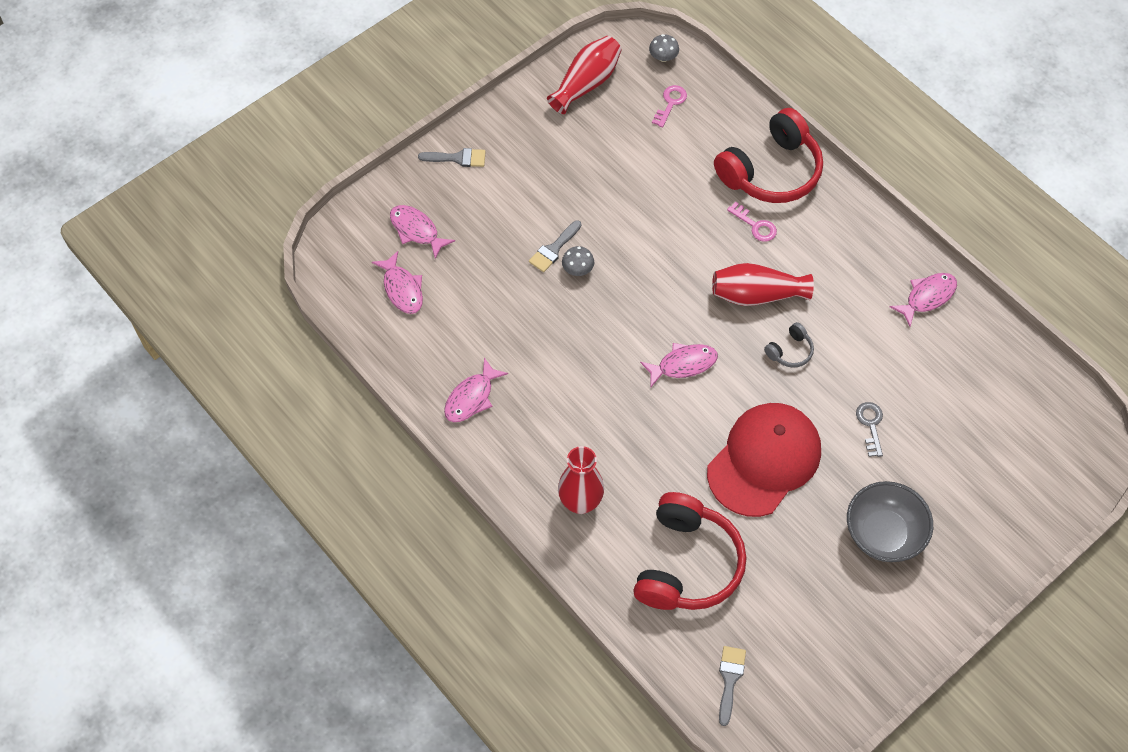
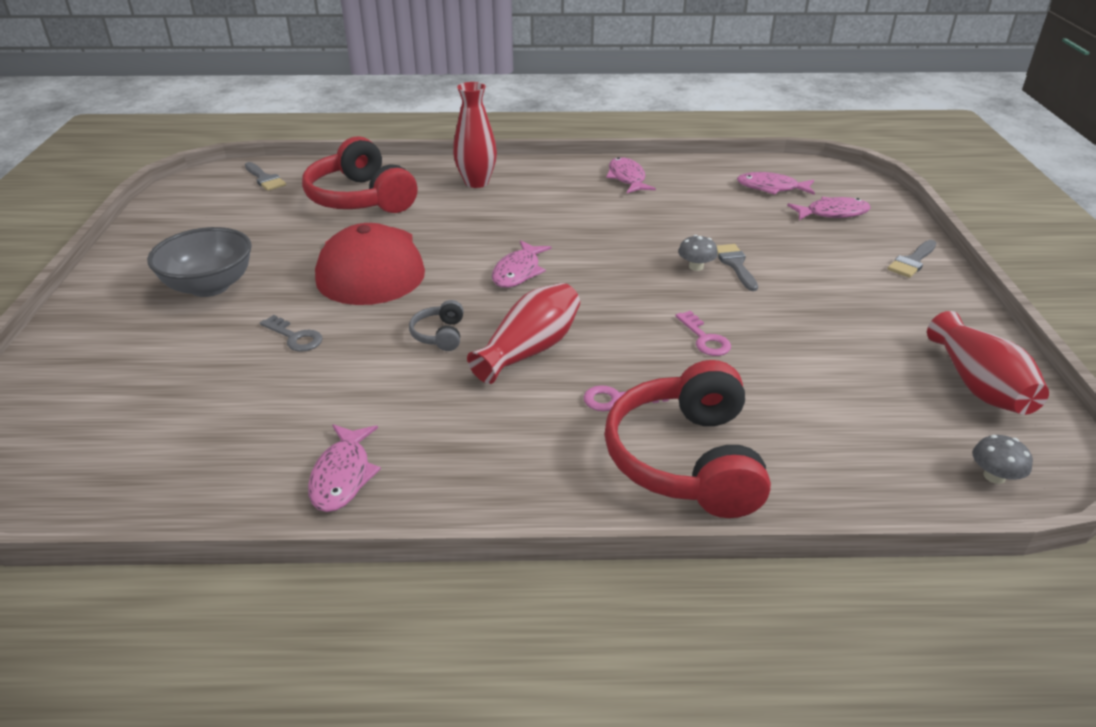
camera: 130 degrees right, 25 degrees down
(670, 103) = (889, 436): pink key -> pink key (705, 338)

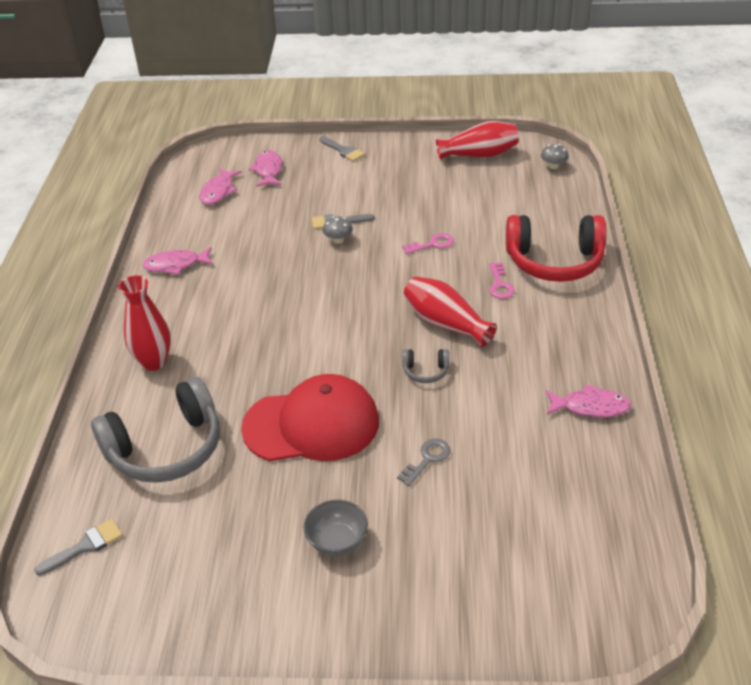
camera: 85 degrees left, 5 degrees up
(210, 286) = (337, 541): grey bowl -> grey bowl, size x0.64
(360, 198) = (166, 448): red headphones -> grey headphones
(518, 272) = (334, 331): pink fish -> none

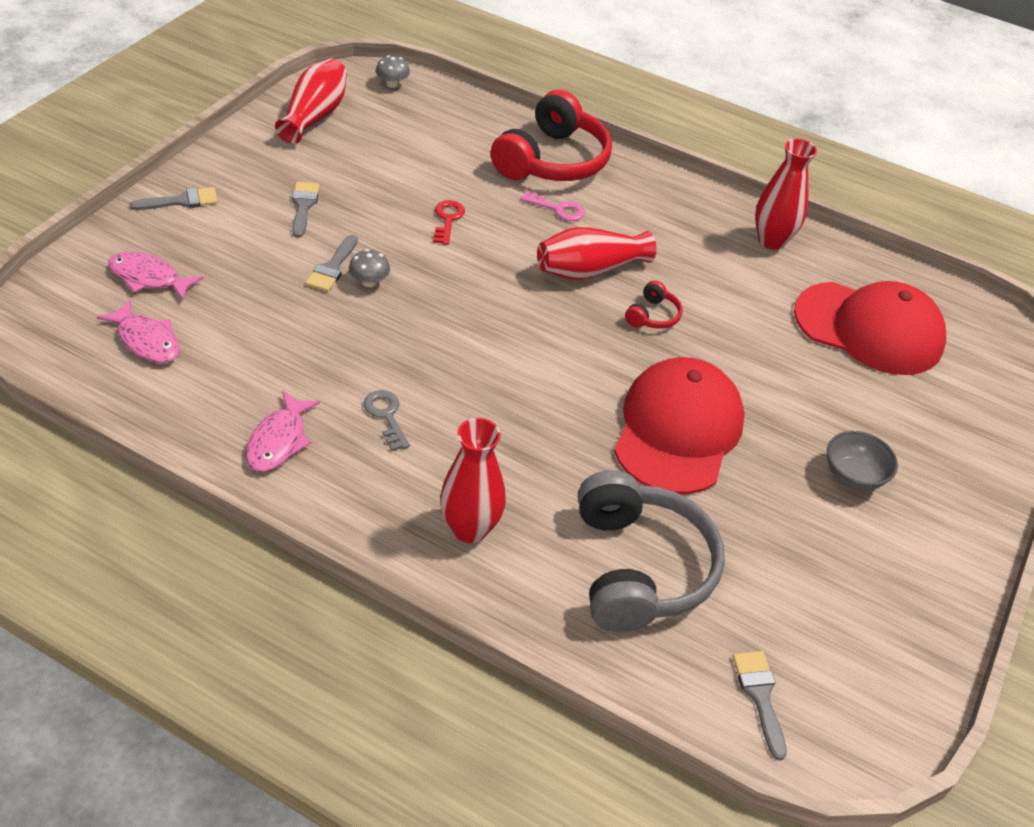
camera: 70 degrees left, 5 degrees up
(384, 188) = (303, 206): none -> grey brush
(425, 371) = (653, 316): grey headphones -> red headphones
(427, 459) = (778, 369): grey key -> grey key (386, 416)
(432, 244) = (447, 220): pink key -> red key
(534, 503) = (869, 329): none -> red cap
(590, 407) = (771, 241): pink fish -> red vase

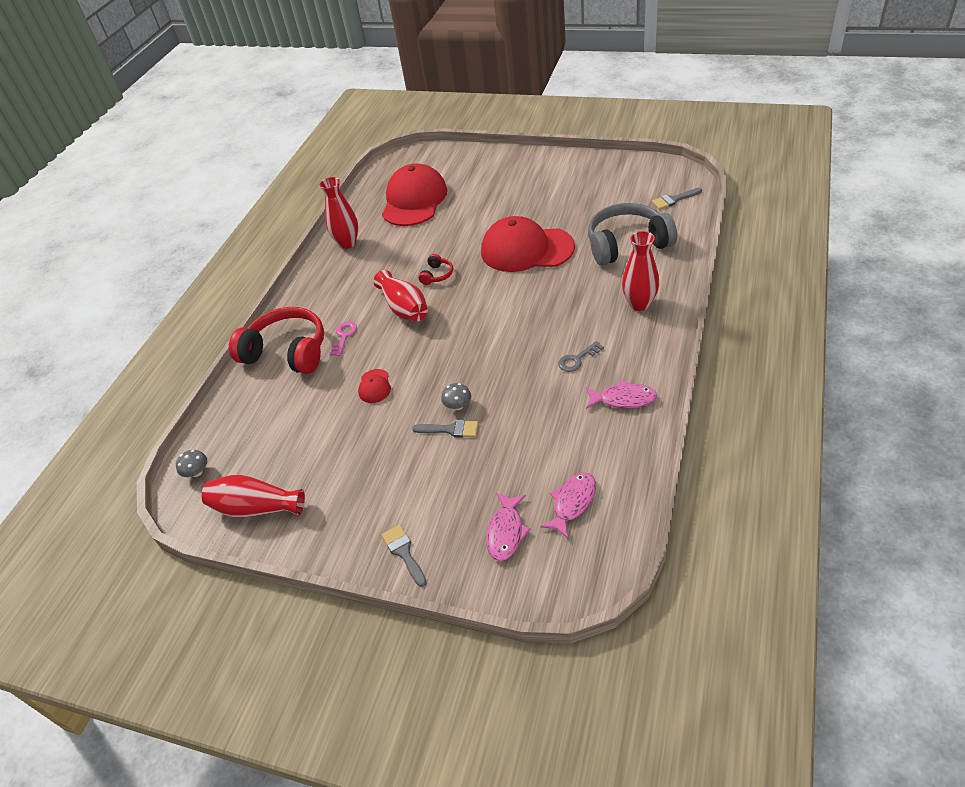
camera: 90 degrees left, 0 degrees up
(303, 206) = (384, 471): grey brush -> none
(447, 220) = (374, 386): red key -> red cap
(653, 316) = (437, 275): red headphones -> red headphones turned 90 degrees clockwise
(853, 476) = (527, 192): grey bowl -> none

